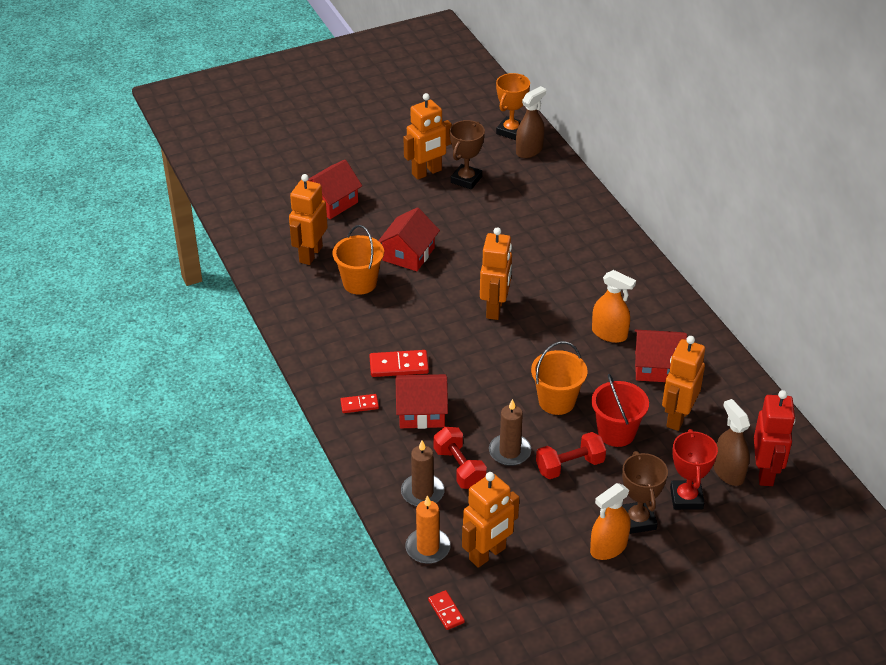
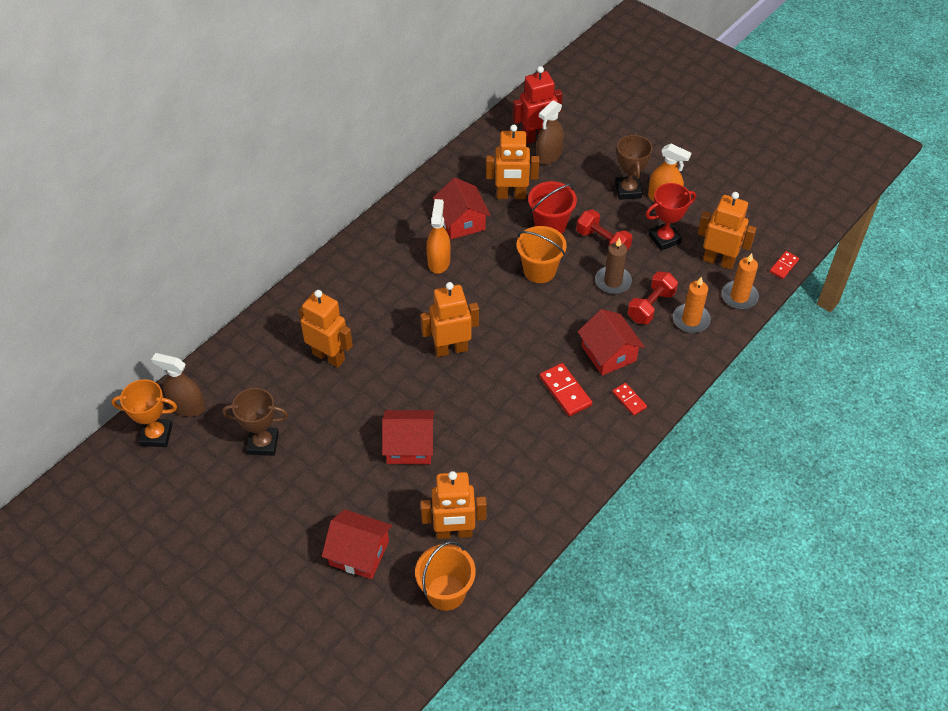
camera: 115 degrees left, 10 degrees up
(360, 283) = (474, 469): orange bucket -> orange bucket (446, 592)
(422, 492) = (691, 320): brown candle -> orange candle
(427, 172) = (265, 484): orange robot -> orange robot (329, 356)
(638, 520) = (628, 190): brown trophy -> brown trophy turned 60 degrees counterclockwise
(686, 498) = (589, 171): red trophy -> red trophy (664, 239)

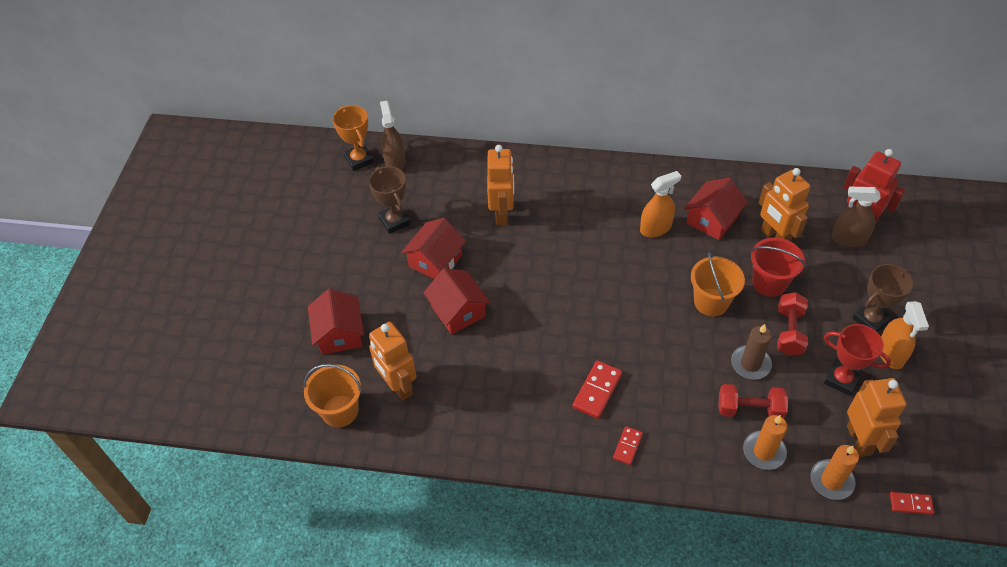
camera: 60 degrees right, 0 degrees up
(451, 349) = (574, 286): orange robot -> none
(608, 353) = (666, 403): red house -> red house (435, 261)

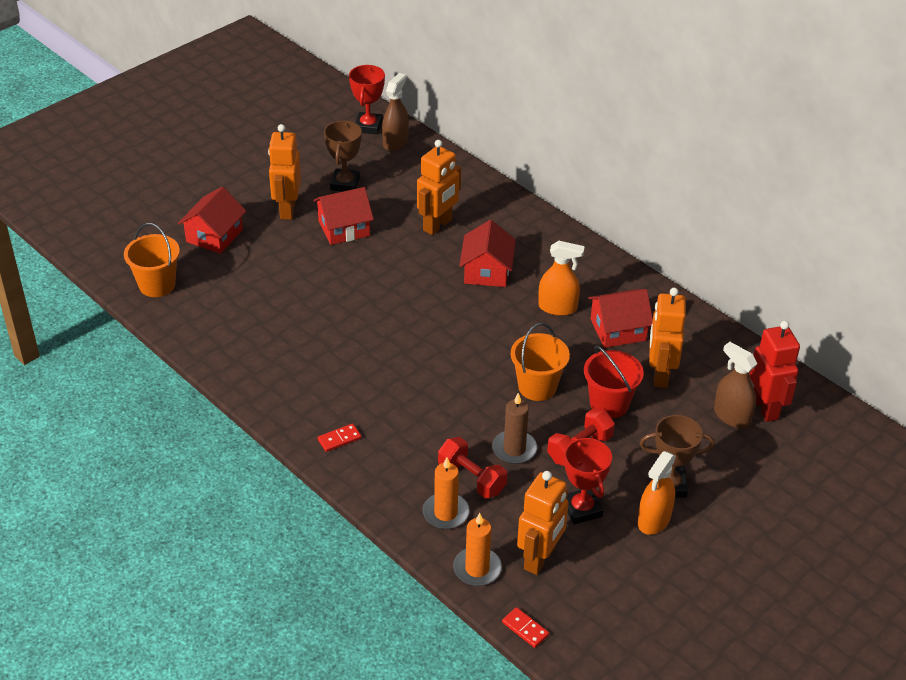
camera: 35 degrees right, 10 degrees down
(359, 160) = (368, 126): orange trophy -> red trophy
(398, 386) = (216, 294): orange robot -> orange robot (287, 209)
(458, 311) = (320, 272): red house -> red house (487, 271)
(597, 391) = (362, 389): red domino -> none

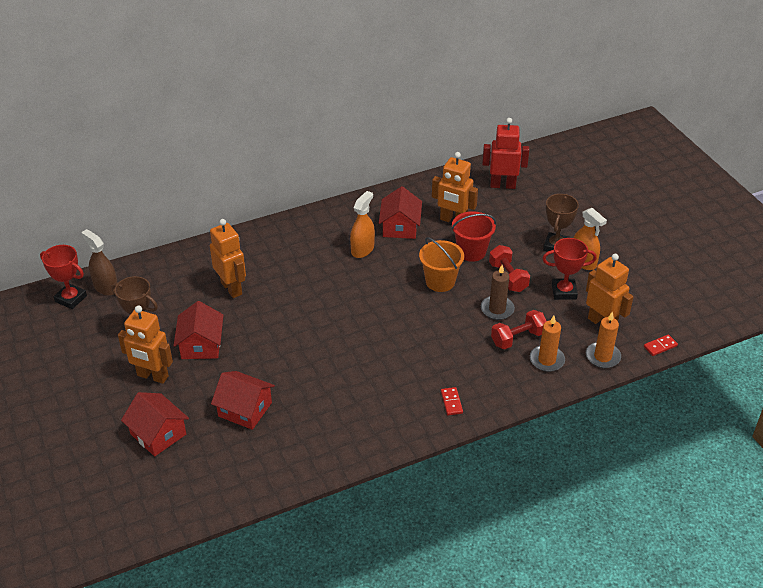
camera: 70 degrees left, 0 degrees up
(157, 285) = (204, 489): orange bucket -> none
(487, 271) = (302, 275): red house -> red house (245, 409)
(731, 416) = (504, 201): brown spray bottle -> none

